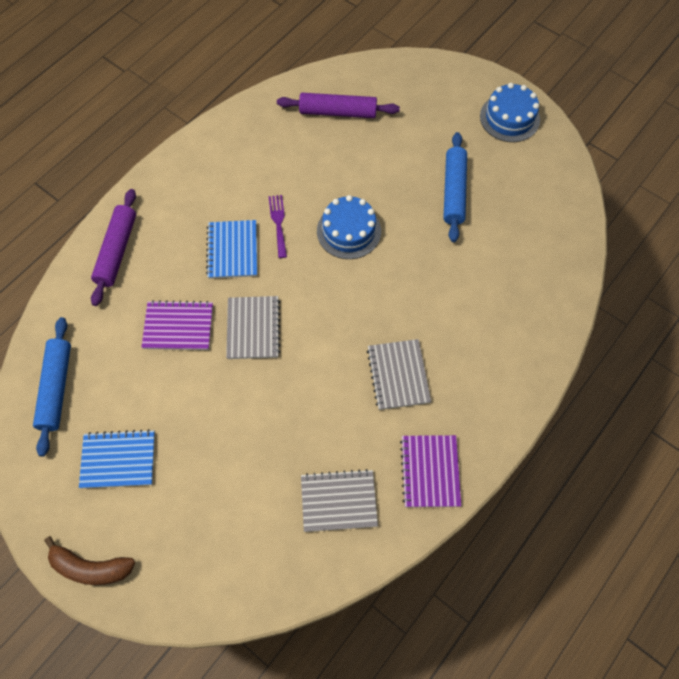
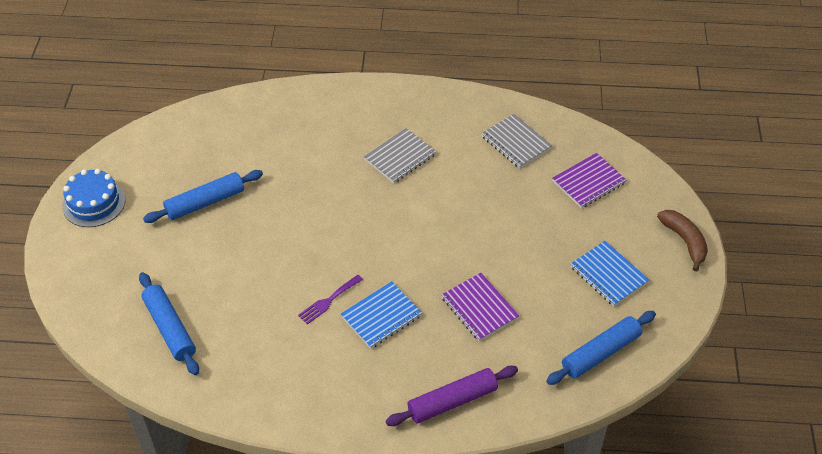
camera: 125 degrees left, 15 degrees down
(253, 328) = (438, 259): grey notebook -> none
(338, 112) = (170, 328): purple rolling pin -> blue rolling pin
(349, 231) = (298, 249): blue cake -> none
(430, 471) = (453, 109): purple notebook -> purple notebook (588, 182)

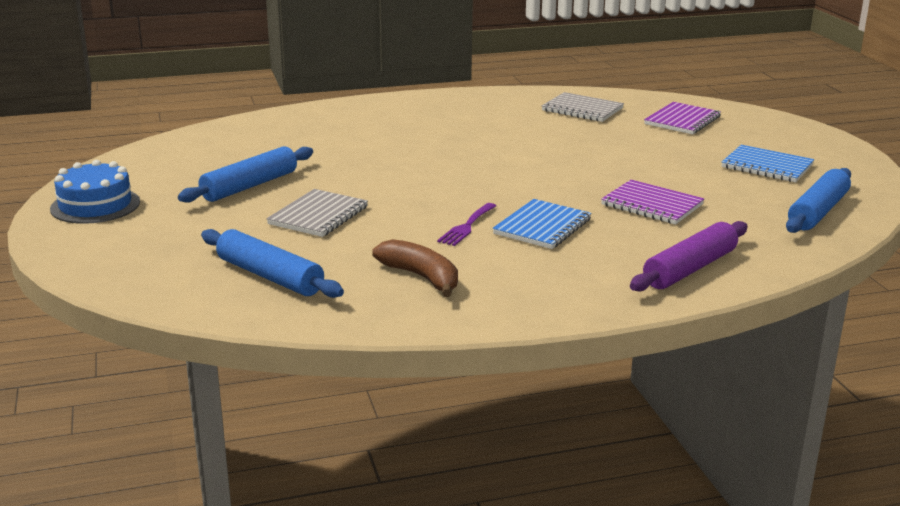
camera: 20 degrees left, 25 degrees down
(400, 157) = (464, 131): grey notebook -> grey notebook (318, 215)
(684, 241) = (818, 138): brown banana -> brown banana (421, 277)

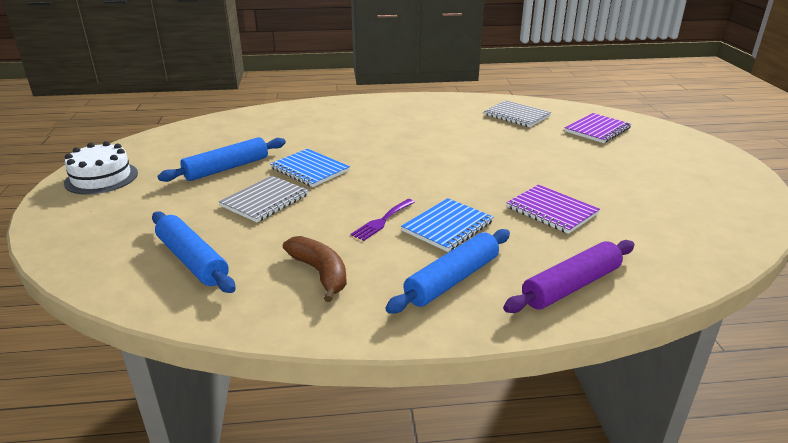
camera: 10 degrees right, 5 degrees up
(95, 205) = (101, 178): blue cake -> white cake
(767, 166) = (664, 178): blue notebook -> blue notebook (310, 169)
(817, 212) = (706, 230): blue rolling pin -> blue rolling pin (452, 279)

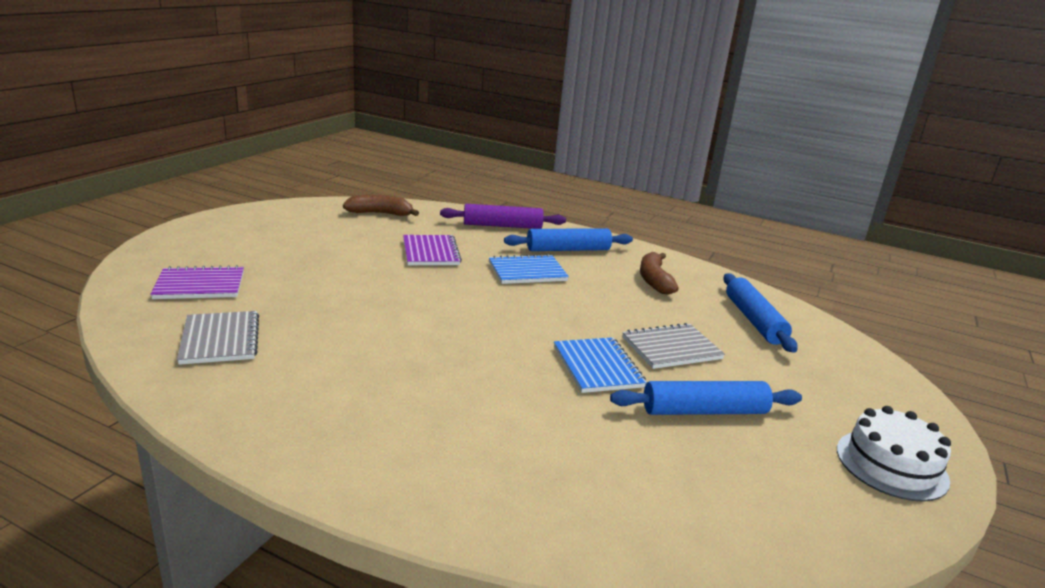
camera: 150 degrees left, 5 degrees down
(382, 221) = (574, 292): purple fork -> none
(693, 238) = (380, 213): none -> brown banana

